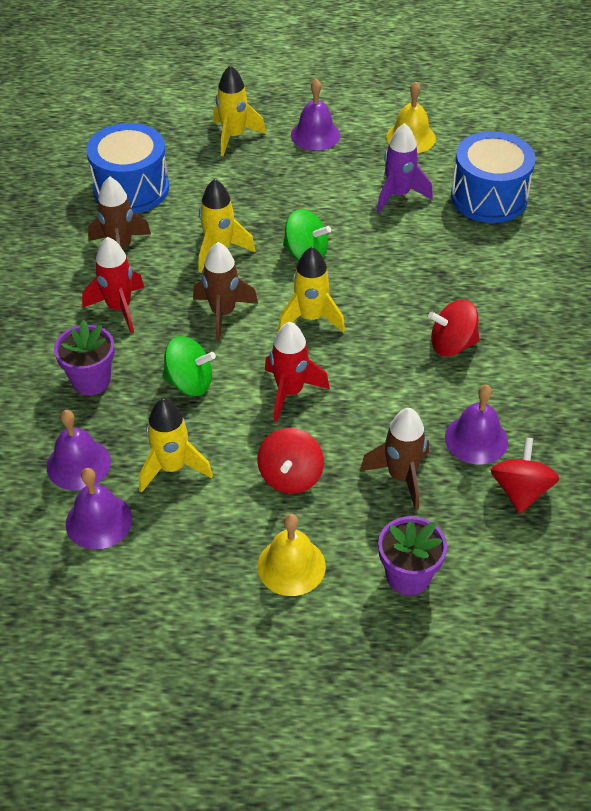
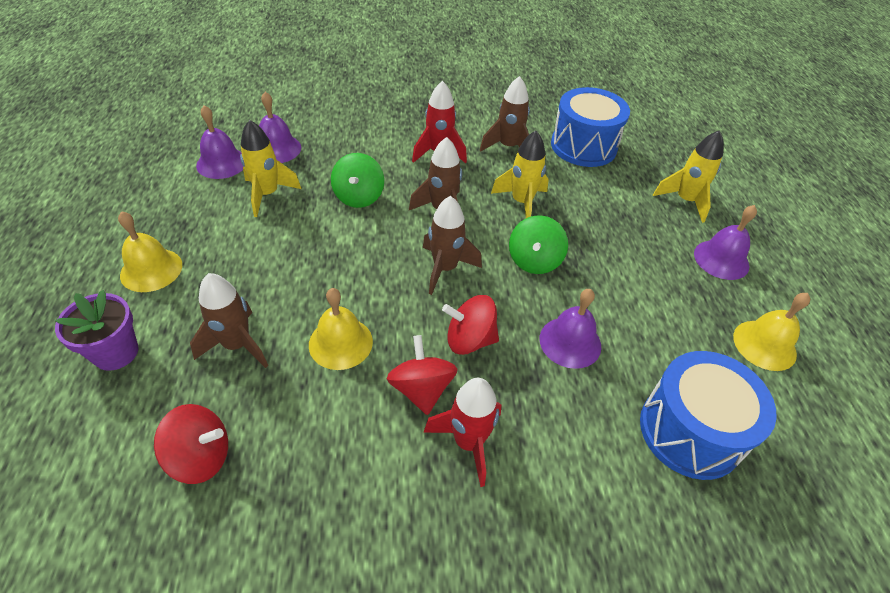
camera: 80 degrees right, 0 degrees up
(91, 380) = (359, 146): purple flower pot -> none
(290, 392) = (348, 259): red rocket -> red rocket (468, 442)
(290, 476) = (249, 264): red spinning top -> red spinning top (469, 340)
(311, 318) = (445, 268): yellow rocket -> brown rocket
(398, 195) = (654, 334): purple rocket -> none
(401, 398) = (340, 343): none -> yellow bell
(476, 439) = (280, 412): purple bell -> purple bell (570, 342)

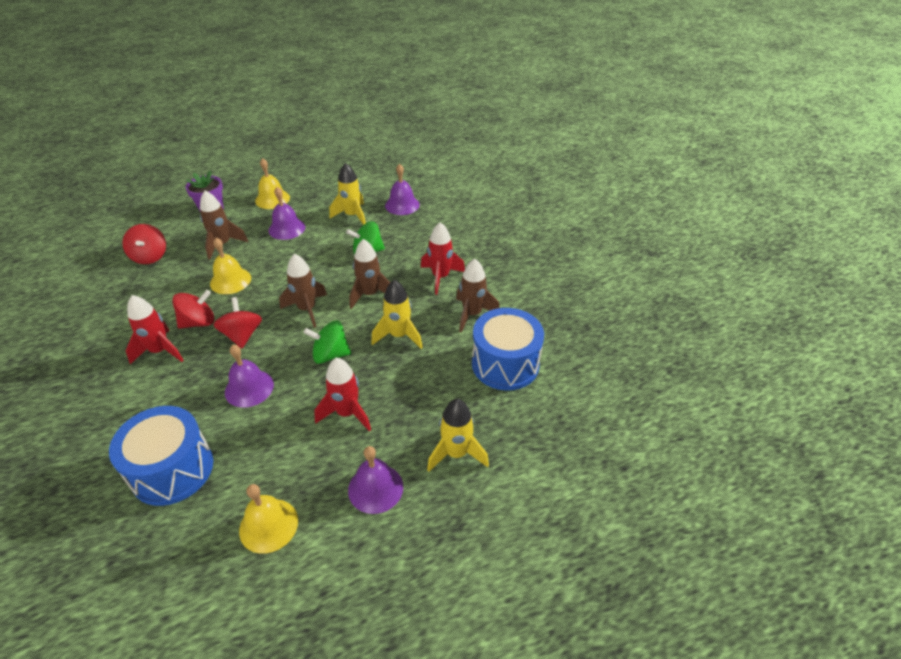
camera: 75 degrees right, 5 degrees down
(221, 163) = (375, 190): purple bell -> purple bell (286, 228)
(625, 262) = (347, 413): none -> red rocket

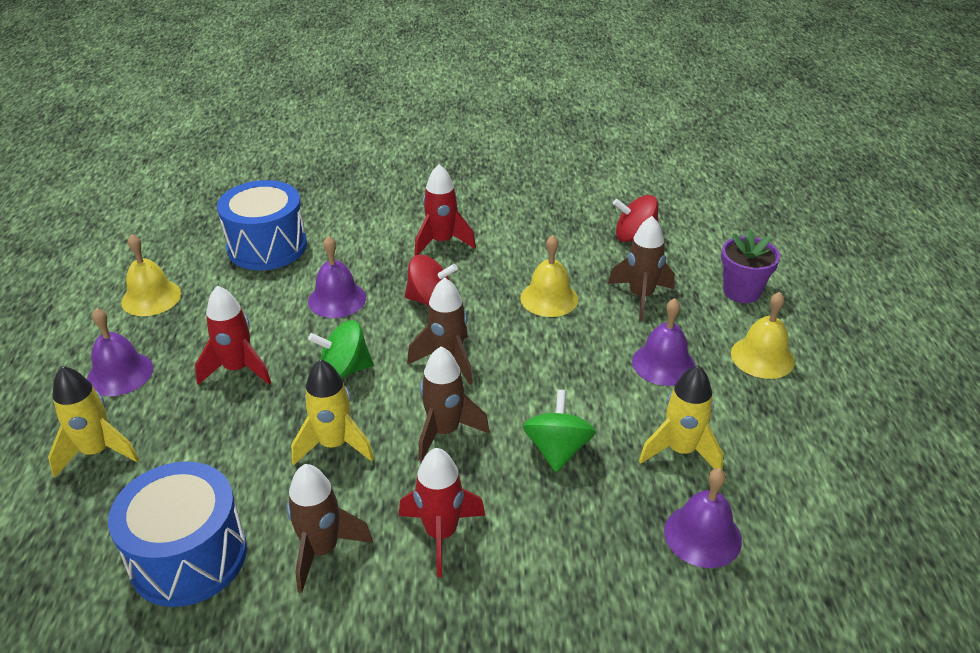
camera: 110 degrees right, 5 degrees down
(198, 322) = (476, 269): red spinning top -> none
(330, 355) = (344, 370): green spinning top -> green spinning top turned 120 degrees counterclockwise

